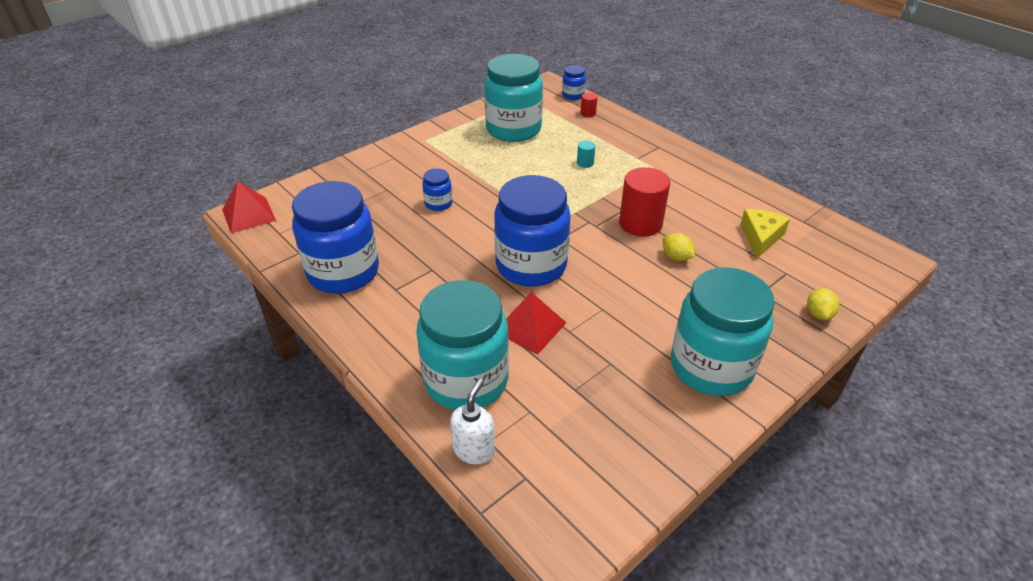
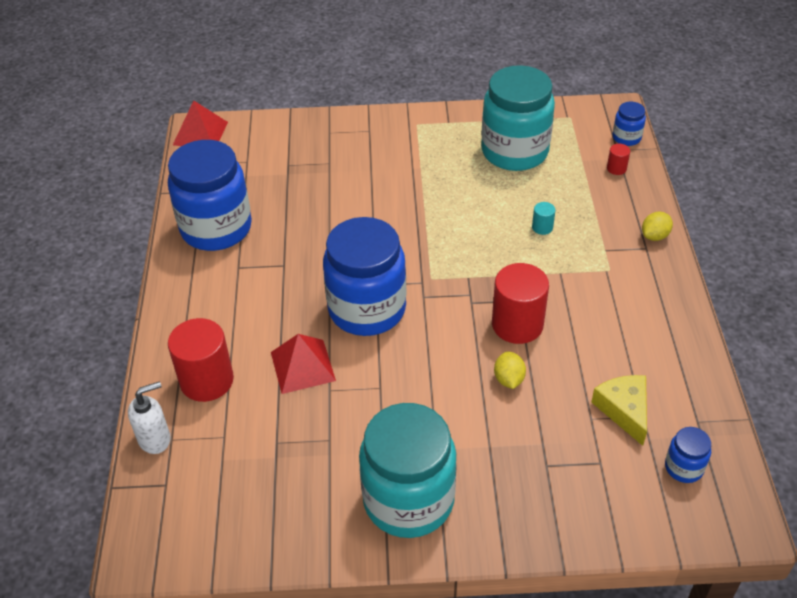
camera: 40 degrees right, 5 degrees up
(438, 204) = (356, 201): blue jar -> blue jar (683, 467)
(466, 380) = (207, 380): turquoise jar -> red cylinder
(760, 237) = (624, 410): yellow cheese -> yellow cheese turned 75 degrees counterclockwise
(818, 314) = (576, 522): yellow lemon -> yellow lemon (655, 236)

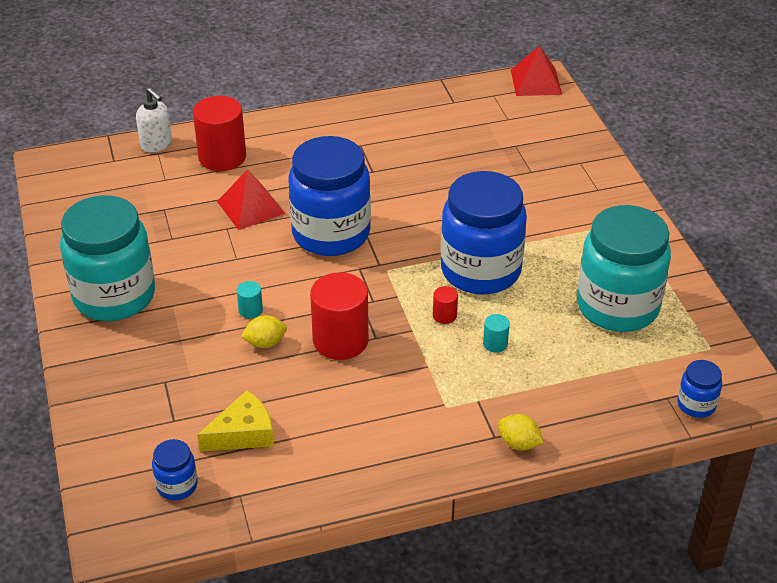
camera: 75 degrees right, 5 degrees down
(216, 228) = (406, 121): blue jar -> blue jar (480, 270)
(460, 385) = (250, 310): none -> turquoise cylinder
(616, 168) = (629, 399): red cylinder -> red cylinder (444, 315)

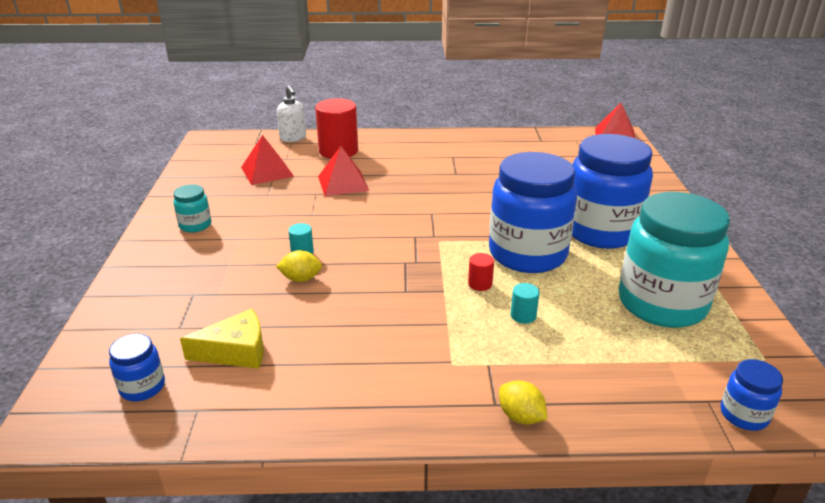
camera: 15 degrees right, 10 degrees down
(114, 296) = (195, 225): turquoise jar -> turquoise jar, size x0.43
(153, 204) = (267, 171): none -> red pyramid
(331, 233) = (401, 209): blue jar -> blue jar (600, 231)
(340, 340) = (371, 288): red cylinder -> none

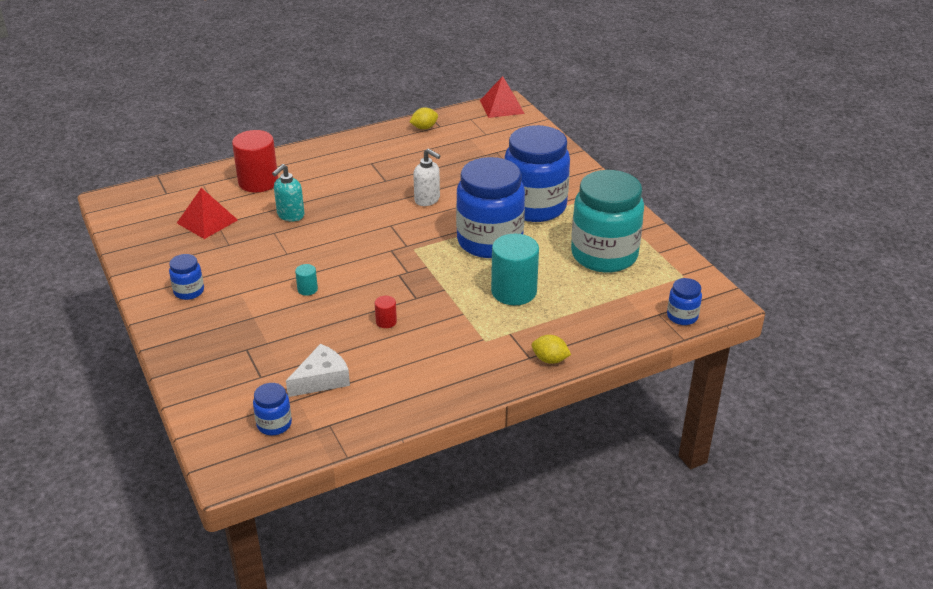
camera: 25 degrees left, 5 degrees up
(195, 225) = (189, 291): turquoise jar -> blue jar
(236, 351) = (321, 379): yellow cheese -> white cheese
(293, 138) = (200, 178): white soap dispenser -> white soap dispenser (427, 200)
(301, 279) = (325, 311): yellow lemon -> yellow lemon (424, 127)
(343, 183) = (290, 215): red pyramid -> turquoise soap dispenser
(480, 284) = (468, 276): red cylinder -> red cylinder (386, 322)
(523, 315) = (514, 291): turquoise cylinder -> turquoise cylinder, size x2.25

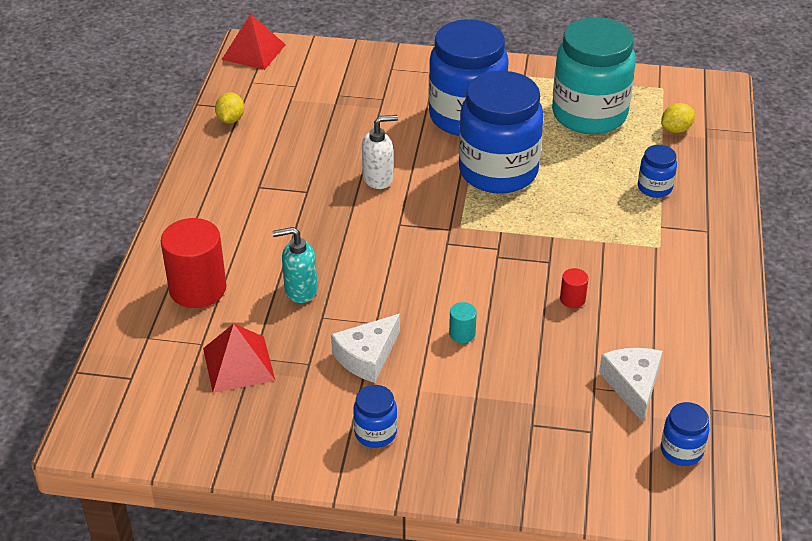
camera: 55 degrees left, 5 degrees up
(253, 262) = (367, 356): none -> white cheese
(290, 215) = (300, 290): turquoise soap dispenser -> turquoise soap dispenser turned 105 degrees clockwise
(514, 291) = (597, 194): turquoise cylinder -> none
(550, 360) = (721, 220): yellow lemon -> yellow lemon (676, 129)
(682, 316) = (720, 117): blue jar -> blue jar (654, 188)

